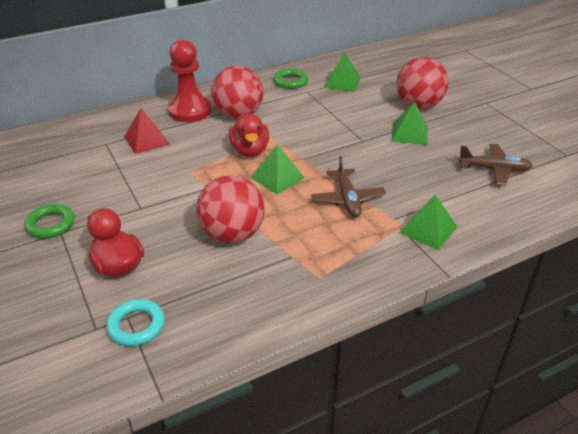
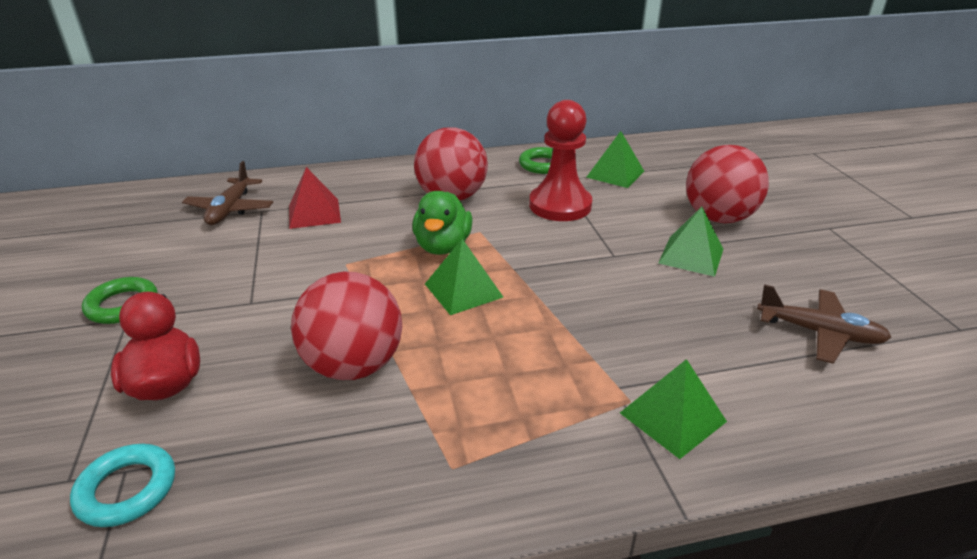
camera: 15 degrees right, 5 degrees down
(190, 111) = (391, 184): red pawn -> red pawn (560, 205)
(250, 150) = (443, 246): red duck -> green duck
(347, 199) = (555, 341): brown plane -> brown plane (230, 209)

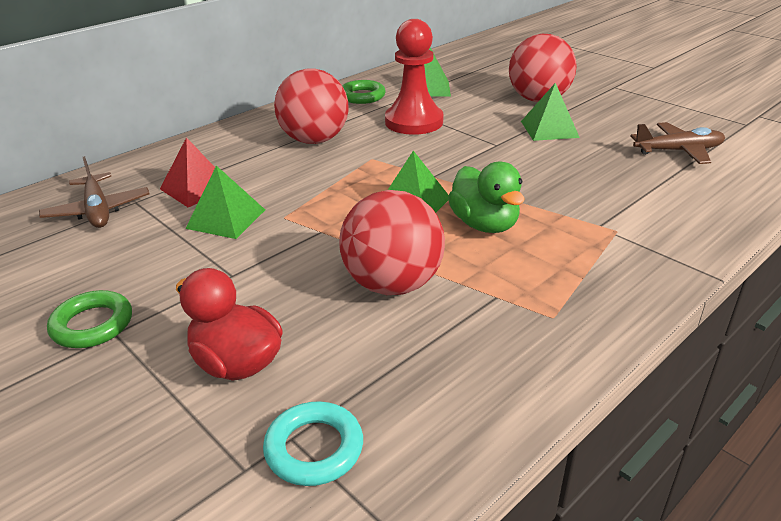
camera: 30 degrees left, 0 degrees up
(443, 246) = (355, 178): green duck -> green duck (484, 224)
(672, 417) = (652, 229): green pyramid -> green pyramid (226, 219)

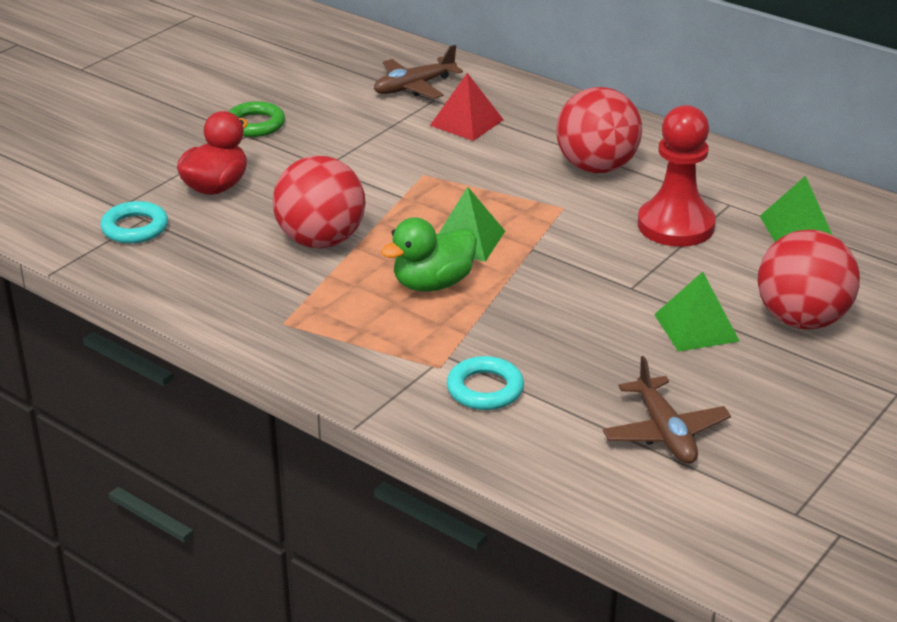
camera: 80 degrees right, 0 degrees up
(226, 219) = (413, 147): green pyramid -> none
(362, 96) = (743, 182): green ring -> none
(645, 212) = (485, 389): none -> turquoise ring

